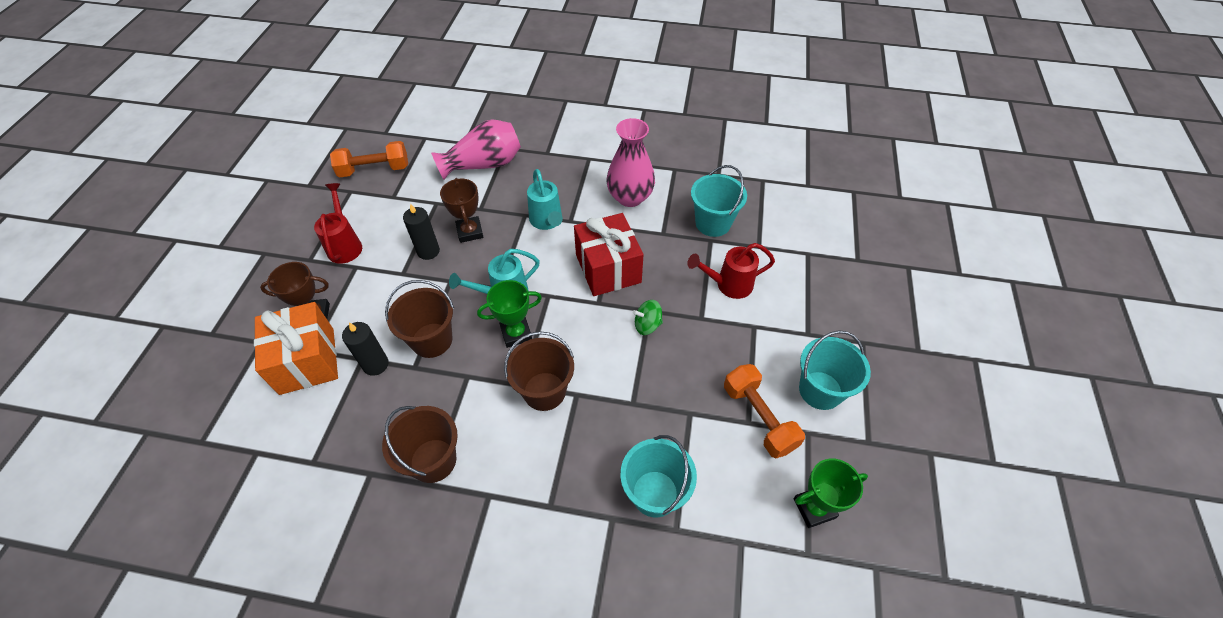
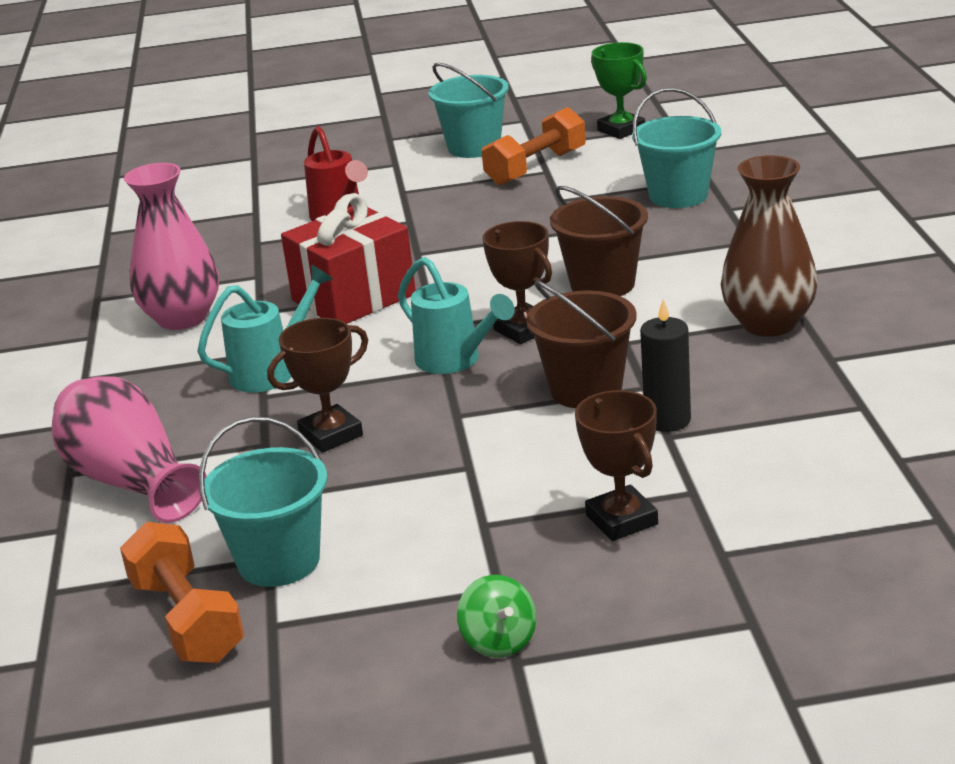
camera: 105 degrees left, 25 degrees down
(307, 361) = (714, 486): orange gift -> none
(345, 245) = (435, 561): red watering can -> none
(428, 251) = (400, 460): black candle -> none
(433, 460) = (768, 323): brown bucket -> brown vase
(516, 333) = (523, 329): green trophy -> brown trophy
(647, 325) = (444, 249): green spinning top -> green spinning top (499, 641)
(713, 223) = (220, 247): turquoise bucket -> turquoise bucket (279, 561)

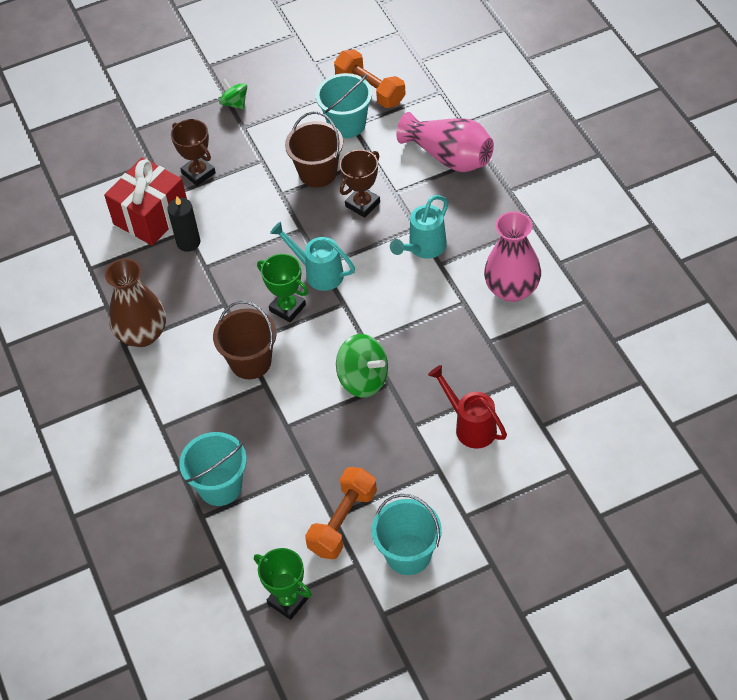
camera: 165 degrees right, 25 degrees up
(353, 297) = (409, 326): red gift -> red gift (151, 216)
(449, 259) = (363, 379): none -> green spinning top
(523, 329) = (287, 308): brown trophy -> green trophy
(586, 390) = (236, 259): brown bucket -> brown bucket (318, 173)

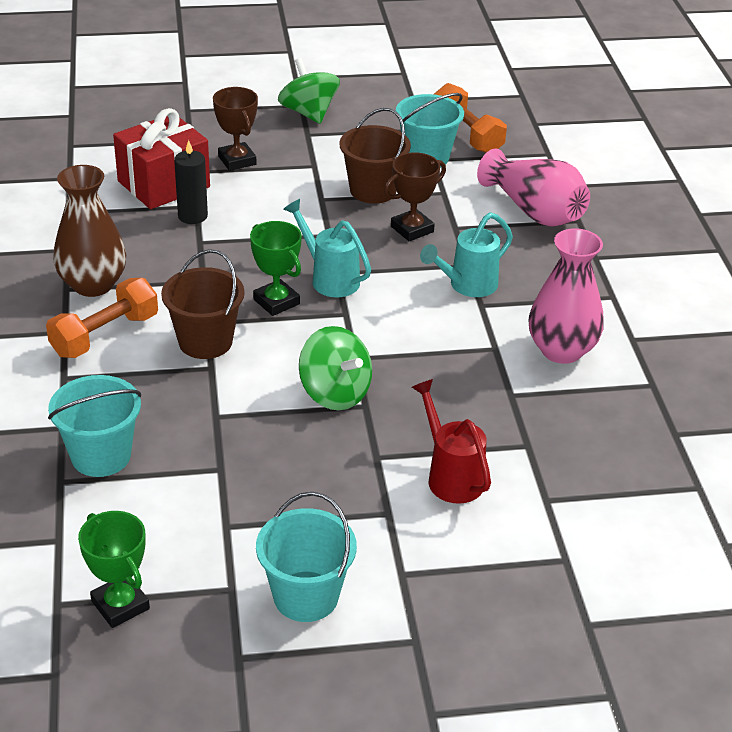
camera: 10 degrees right, 15 degrees down
(235, 103) = (308, 113): green spinning top -> green spinning top, size x1.64
(343, 521) = (236, 535): orange dumbbell -> orange dumbbell (105, 335)

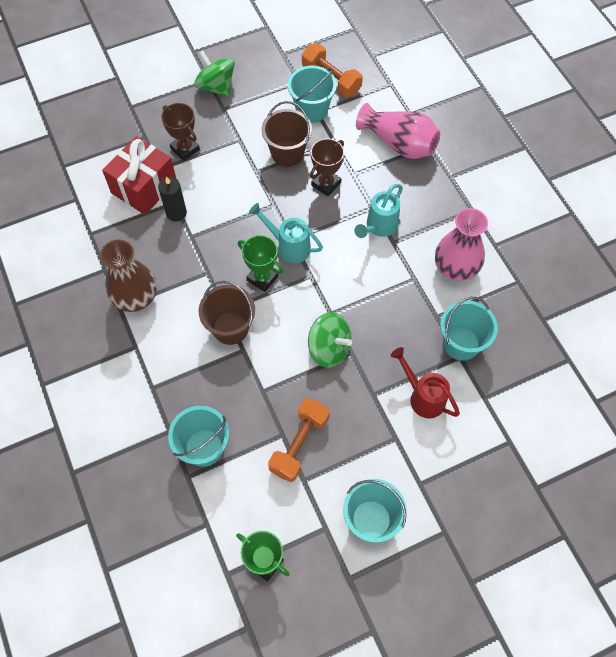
camera: 15 degrees left, 25 degrees up
(105, 335) = (163, 342): orange dumbbell -> orange dumbbell (299, 444)
(535, 431) = (461, 343): none -> turquoise bucket

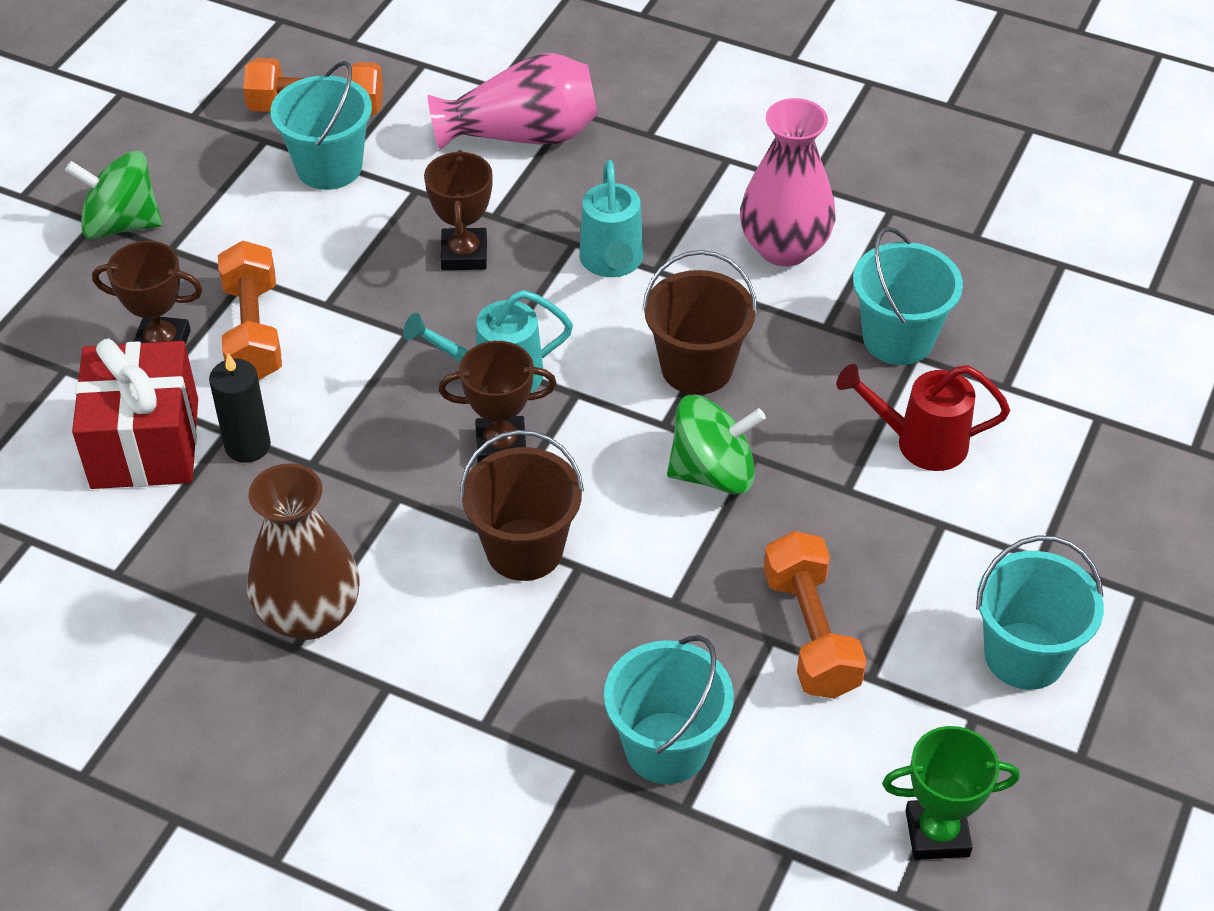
camera: 40 degrees left, 15 degrees down
(220, 165) = (253, 331): none -> orange dumbbell
(262, 278) = (501, 446): green trophy -> brown trophy
(287, 153) = (353, 249): brown bucket -> brown bucket (696, 368)

